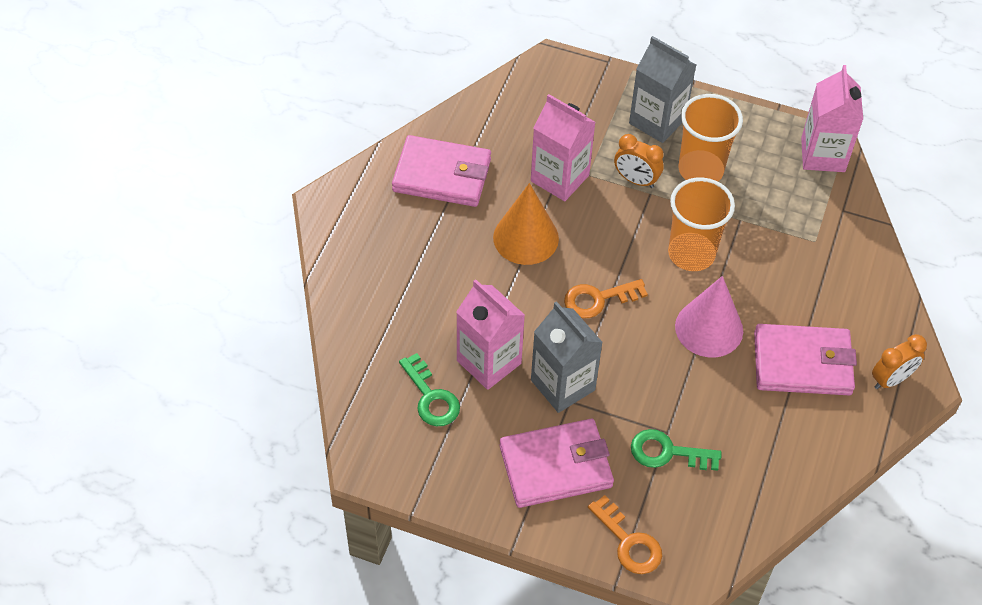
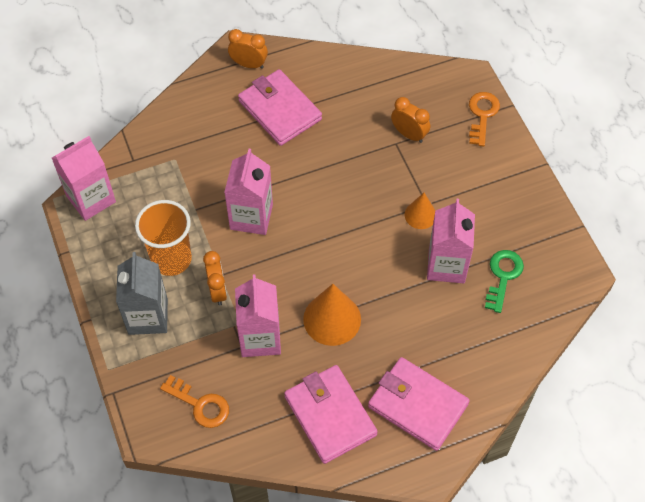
camera: 130 degrees left, 5 degrees up
(555, 466) = (476, 179): pink wallet -> pink wallet (418, 405)
(563, 385) = (420, 215): grey carton -> orange cone
(598, 299) = (339, 242): orange key -> orange key (200, 405)
(667, 452) = (409, 134): green key -> orange clock
(691, 254) = (251, 217): orange cup -> pink carton
(709, 328) = (301, 170): pink cone -> none

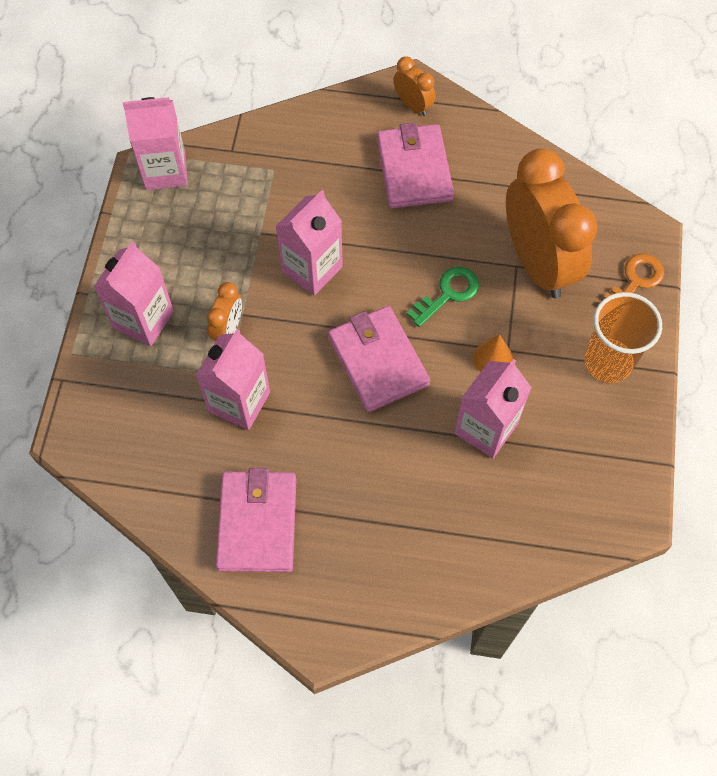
camera: 30 degrees right, 5 degrees up
(148, 316) = (143, 320): grey carton -> pink carton
(171, 259) = (204, 272): orange cup -> orange cup (608, 362)
(200, 405) = (136, 439): orange key -> none
(332, 319) = (325, 421): orange cone -> none
(409, 134) = (537, 263): orange clock -> orange clock, size x2.25
(418, 405) = (355, 564): pink wallet -> pink wallet (378, 361)
(503, 276) = (541, 473): green key -> green key (448, 293)

